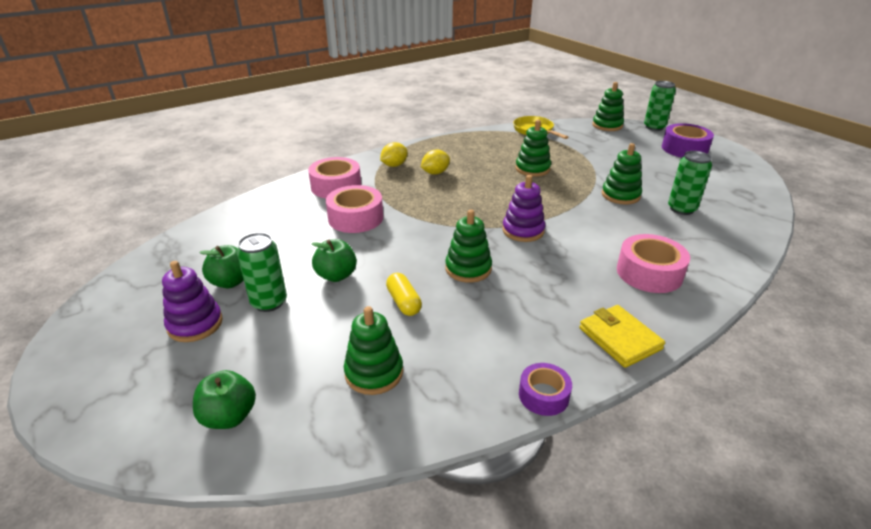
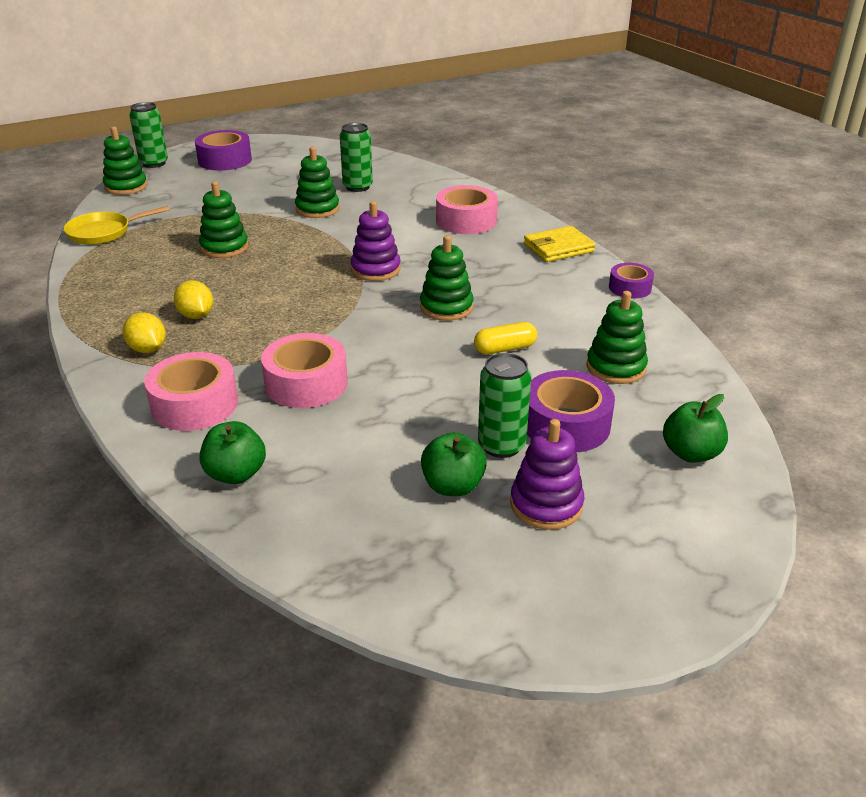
camera: 85 degrees left, 0 degrees up
(288, 336) = (566, 424): none -> purple tape
(336, 275) = (448, 395): green apple -> green apple (236, 474)

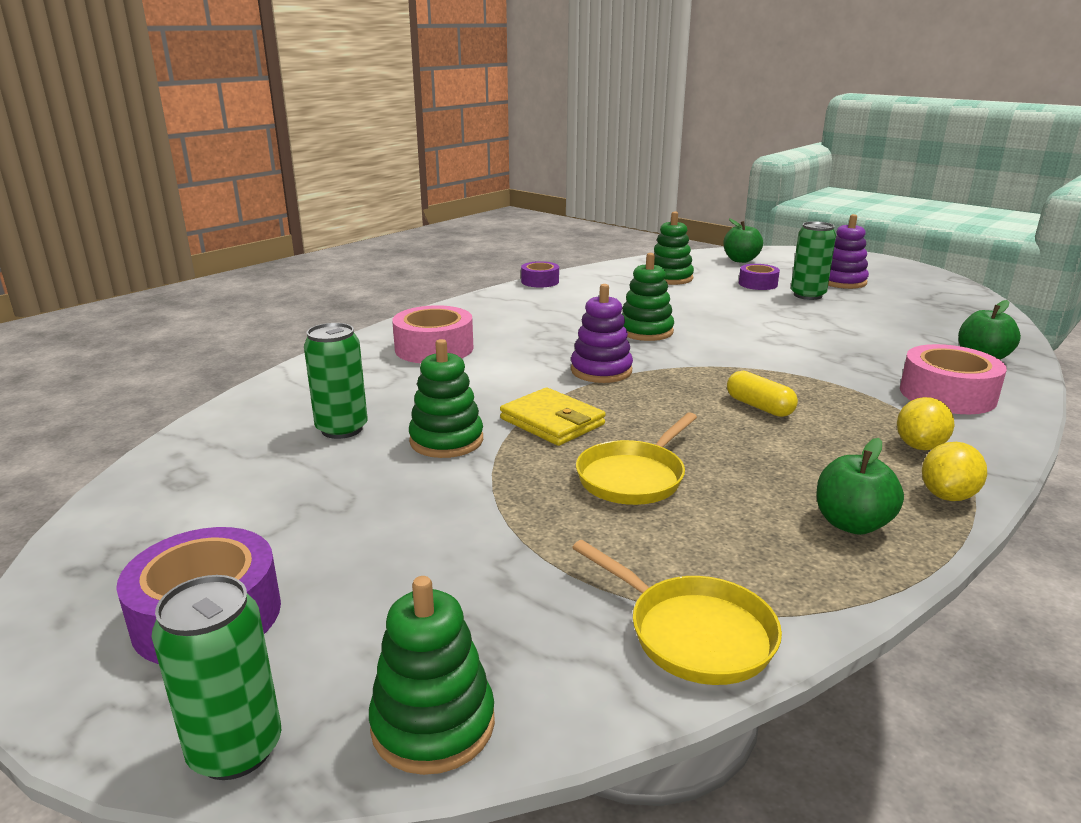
camera: 110 degrees left, 10 degrees down
(196, 316) = (820, 440): yellow lemon -> yellow lemon (947, 496)
(224, 247) = (633, 477): green stacking toy -> yellow pan
(306, 383) = (842, 359): pink tape -> none
(453, 486) = (868, 301): green apple -> green apple (851, 524)
(505, 349) = (688, 306): yellow capsule -> yellow capsule (759, 407)
(558, 248) = (478, 307): yellow wallet -> yellow wallet (552, 422)
(566, 424) = (758, 284): purple tape -> purple tape, size x0.61

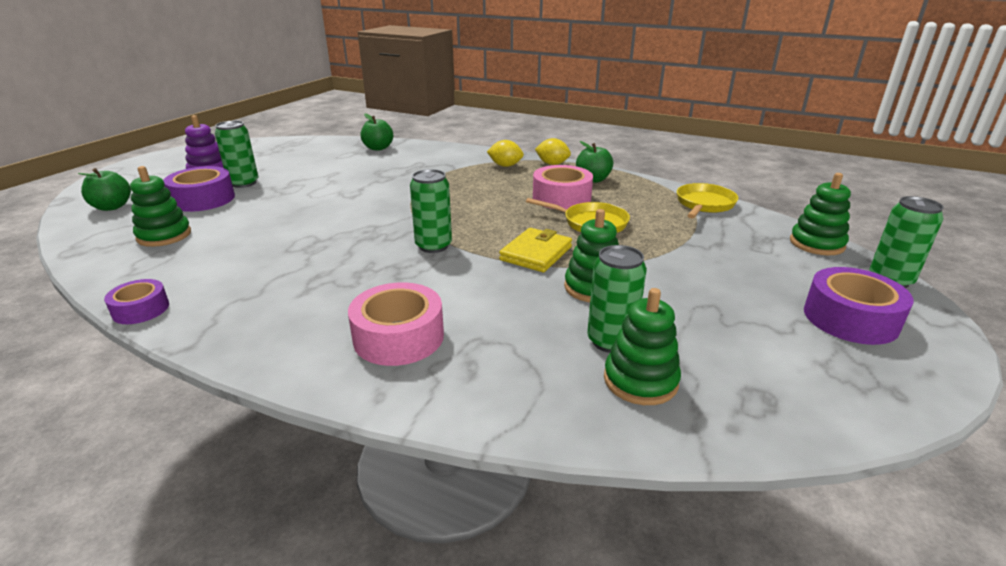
camera: 105 degrees left, 5 degrees up
(601, 371) = (433, 246): purple stacking toy -> green can
(646, 331) = (336, 236): green stacking toy -> green stacking toy (640, 380)
(758, 284) = (203, 199): purple tape -> purple tape, size x1.65
(759, 407) = (475, 196): yellow capsule -> none
(947, 394) = (436, 158): pink tape -> pink tape (561, 198)

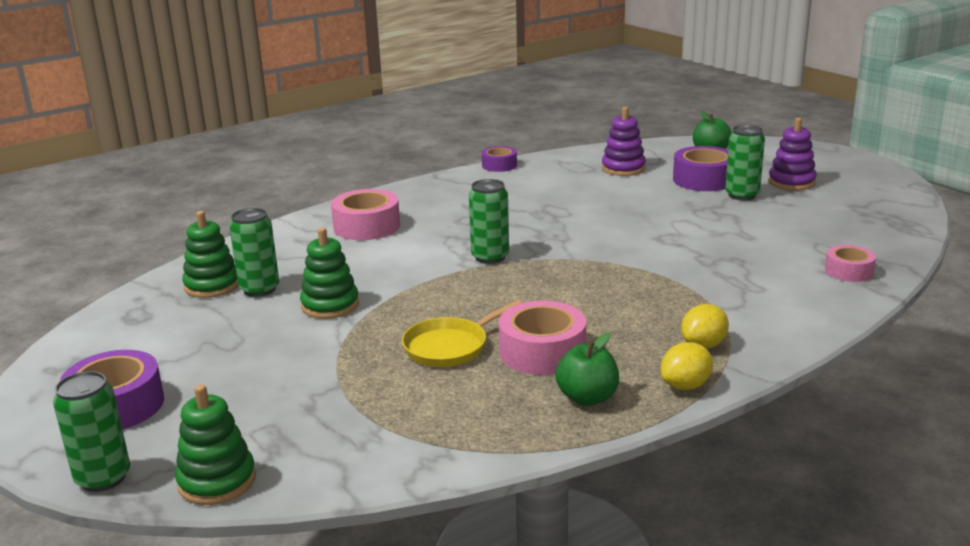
camera: 120 degrees right, 5 degrees down
(164, 235) = (623, 168): green stacking toy -> purple stacking toy
(378, 148) = (848, 271): green apple -> pink tape
(536, 253) = (419, 297): yellow wallet -> none
(704, 204) = (410, 454): yellow pan -> none

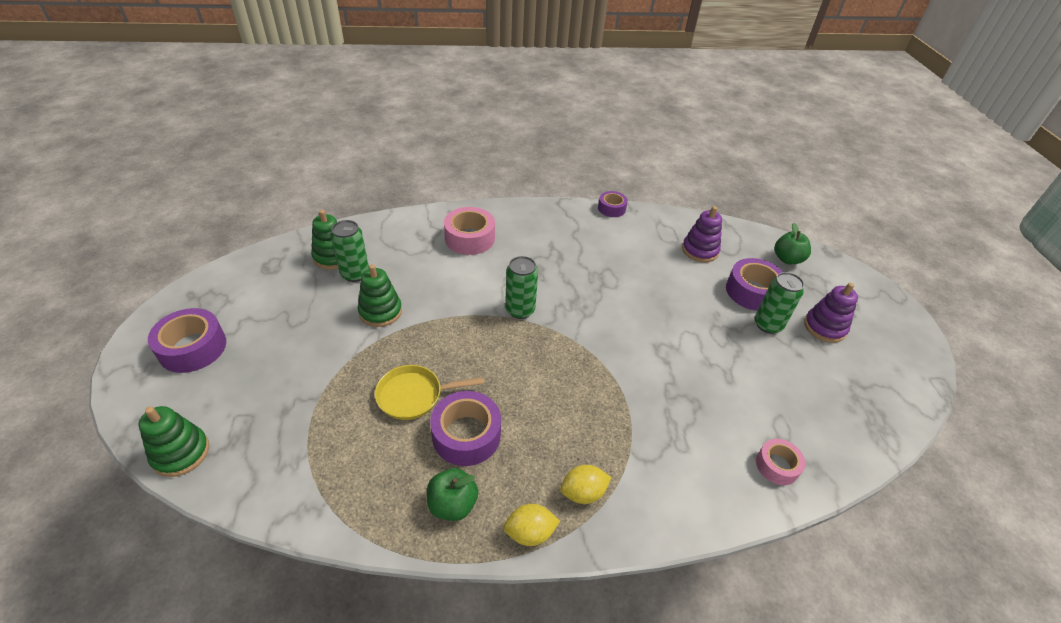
camera: 25 degrees right, 20 degrees up
(103, 478) = (133, 413): green can -> none
(542, 352) = (466, 435): pink tape -> purple tape

